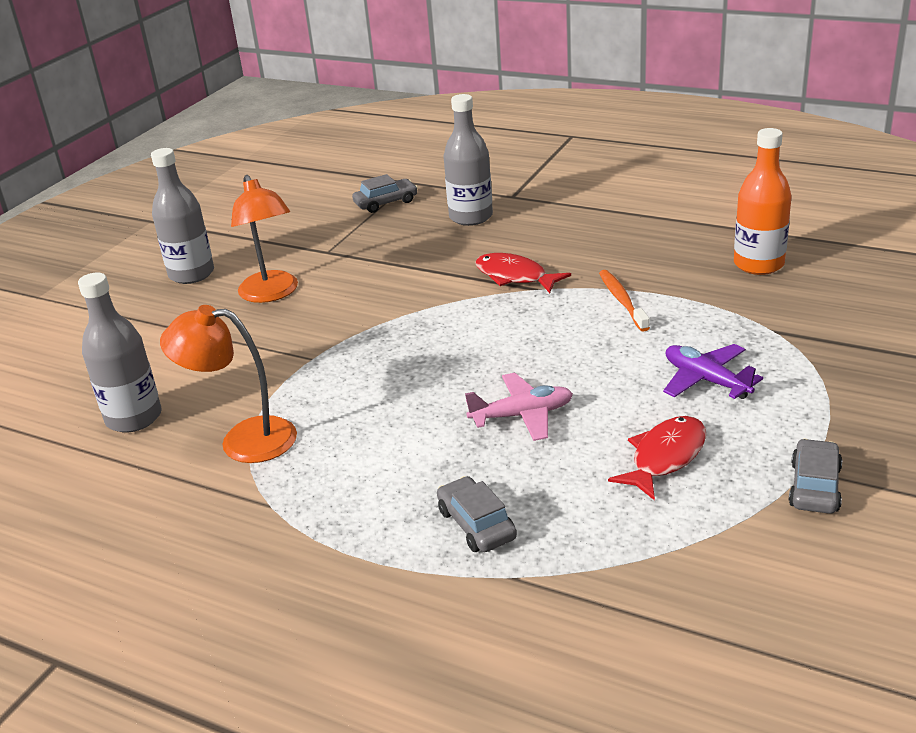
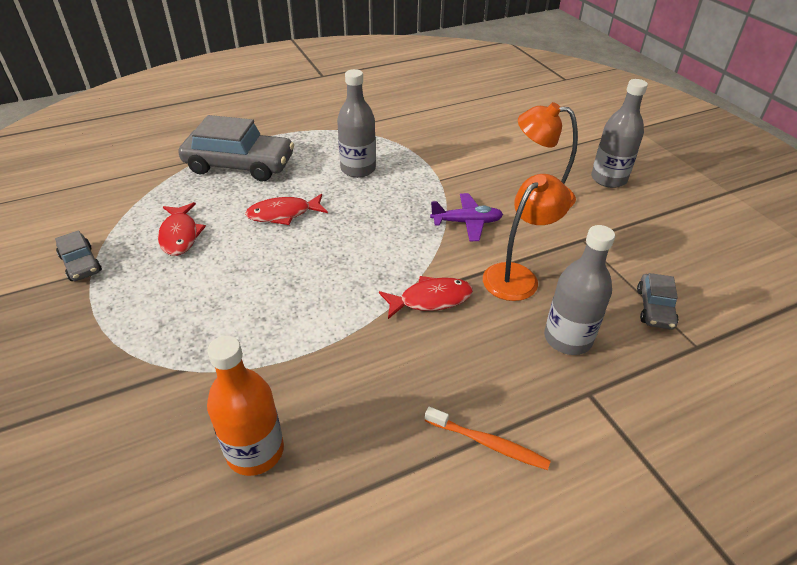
camera: 125 degrees right, 10 degrees up
(134, 418) = (454, 121): grey bottle -> grey bottle (358, 169)
(243, 440) = (392, 138): orange lamp -> orange lamp (517, 275)
(476, 524) = (240, 165): grey car -> grey car, size x2.03
(522, 415) = (283, 214): pink plane -> red fish
(622, 301) = (325, 327): orange toothbrush -> orange toothbrush (488, 443)
(706, 380) = (197, 295): purple plane -> purple plane (466, 222)

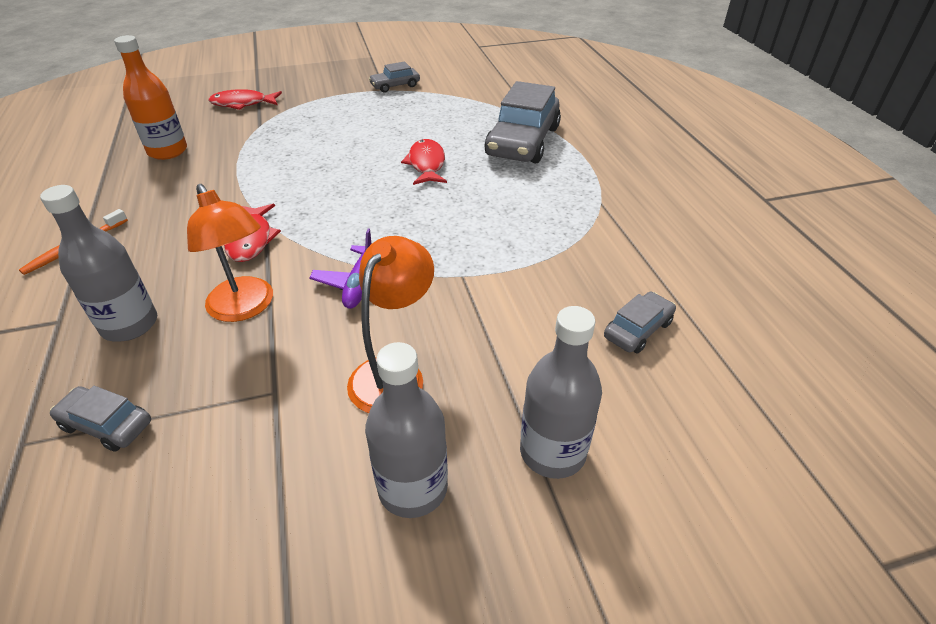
camera: 100 degrees right, 0 degrees up
(180, 235) = (414, 118): red fish -> red fish (242, 104)
(358, 169) = (501, 213): grey bottle -> grey bottle (552, 452)
(464, 119) = (637, 329): none -> grey car

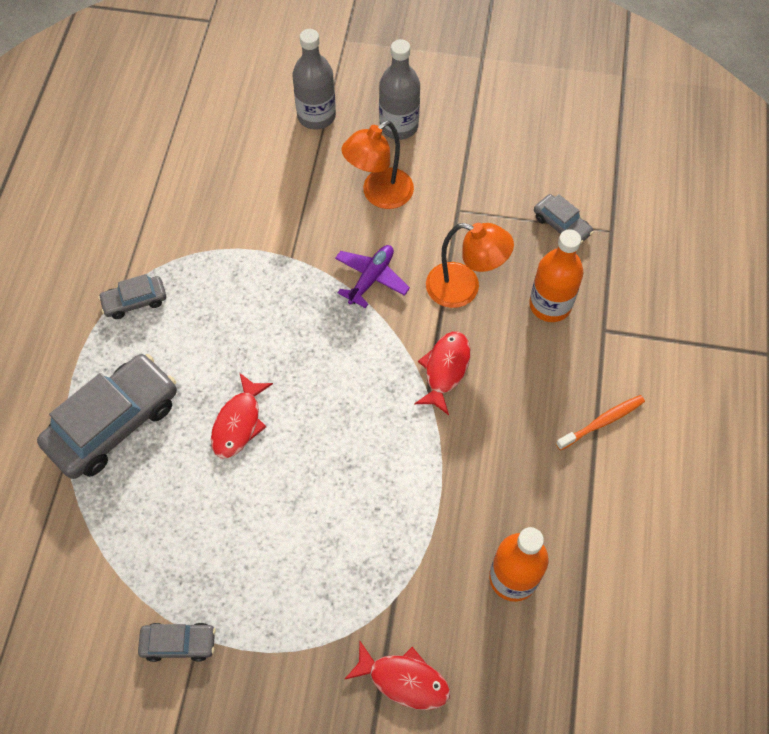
camera: 155 degrees left, 20 degrees up
(130, 325) = (550, 305): grey bottle -> orange bottle
(245, 308) = (464, 288): orange lamp -> orange lamp turned 120 degrees clockwise
(637, 329) = (206, 165): grey car -> grey car (135, 301)

